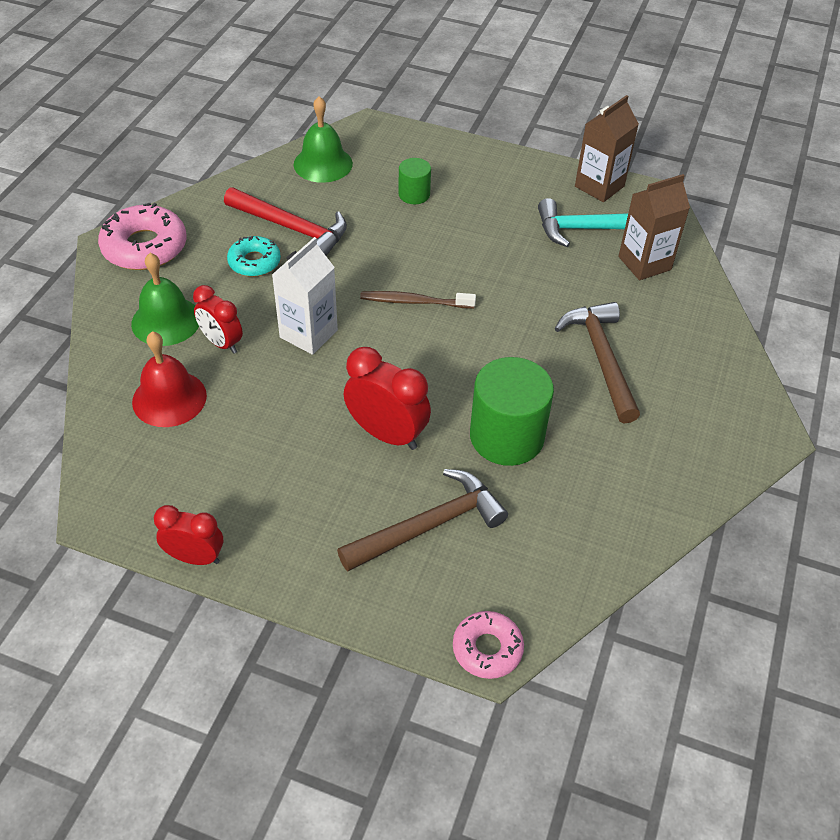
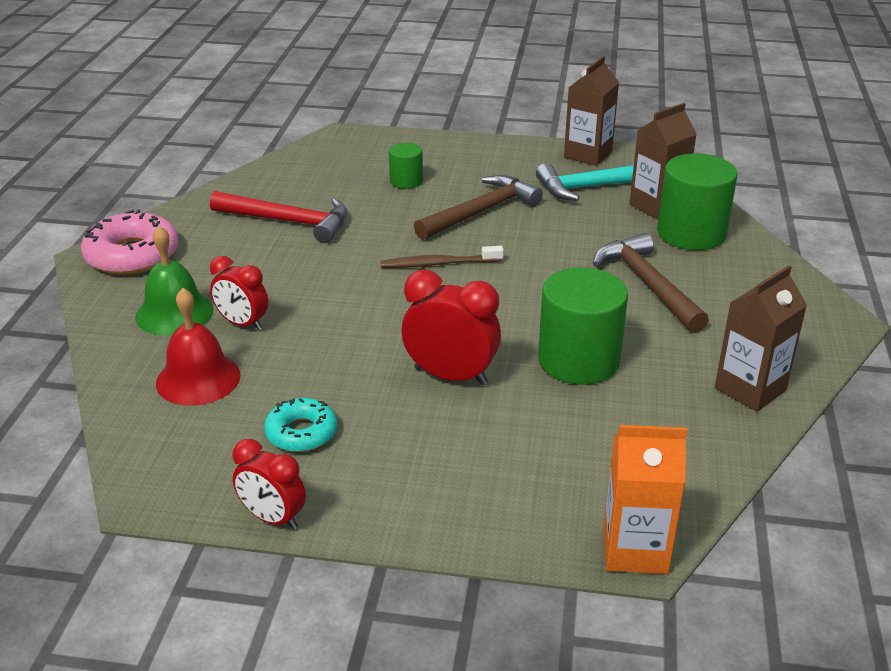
camera: 10 degrees left, 15 degrees down
(195, 557) = (272, 518): red clock -> red clock turned 150 degrees counterclockwise
(254, 262) = (257, 253): turquoise donut -> turquoise donut (301, 433)
(308, 334) = (335, 304): white carton -> none
(323, 164) = (303, 168): green bell -> none
(429, 526) = (527, 449): brown hammer -> brown hammer (481, 212)
(487, 649) = (635, 550): pink donut -> orange carton
(652, 497) = (750, 389): none -> brown carton
(665, 302) = (691, 233): none -> green cylinder

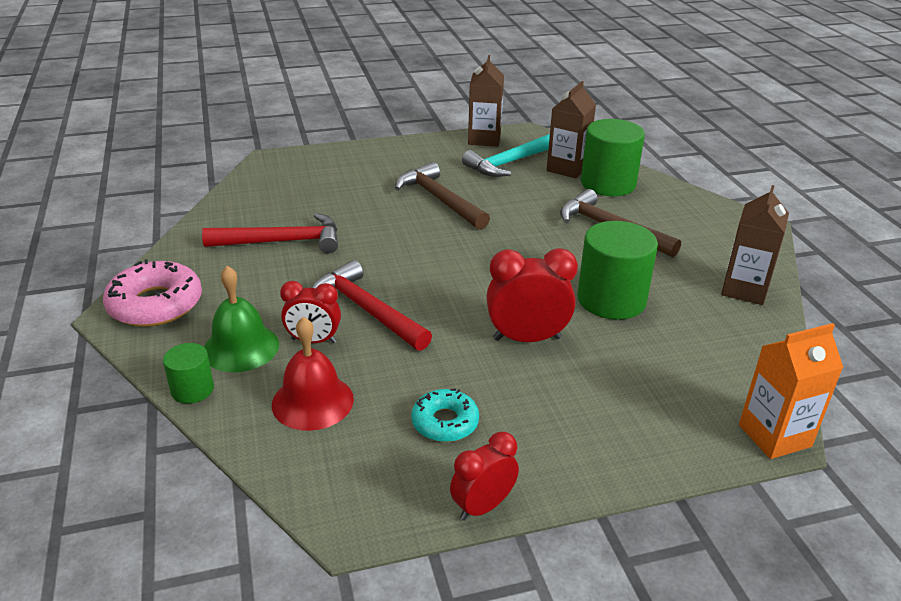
camera: 25 degrees left, 0 degrees up
(272, 518) = (482, 506): red clock -> red clock turned 135 degrees clockwise
(315, 307) = (366, 310): none -> red hammer
(406, 181) = (357, 187): green cylinder -> green cylinder (192, 389)
(439, 264) = (441, 249): brown toothbrush -> none
(481, 212) = (440, 199): brown hammer -> brown hammer turned 60 degrees counterclockwise

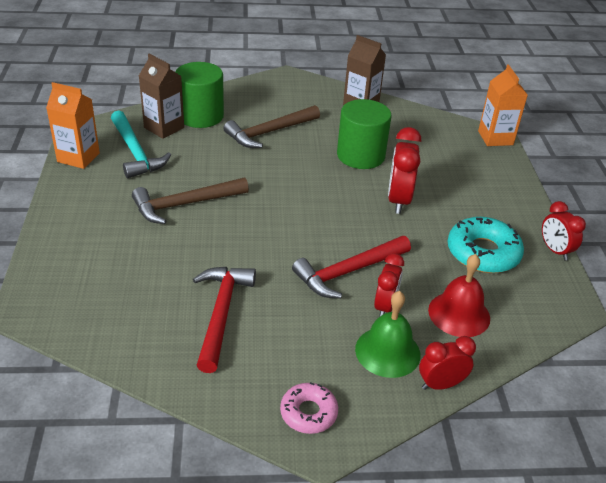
camera: 80 degrees left, 5 degrees up
(155, 304) = (308, 413): pink donut -> pink donut, size x0.61
(192, 389) = (440, 384): green cylinder -> red clock
(445, 422) = (483, 253): turquoise donut -> turquoise donut, size x1.63
(484, 139) = (78, 157): brown carton -> orange carton

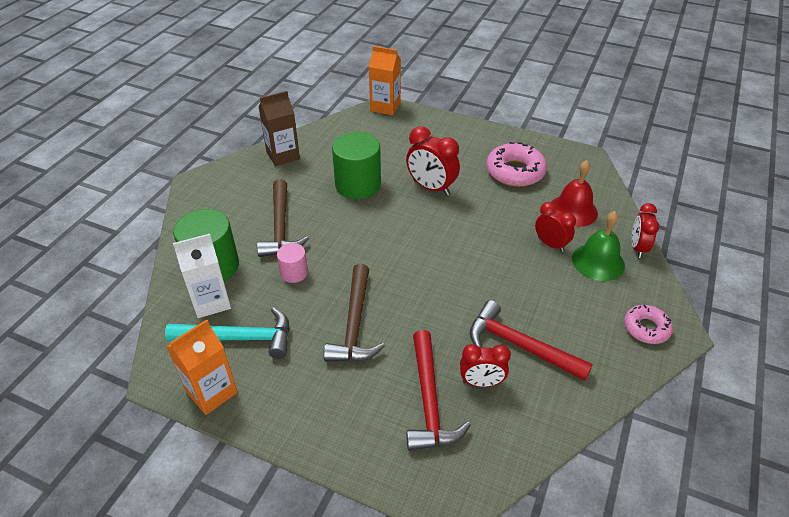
camera: 60 degrees left, 5 degrees up
(164, 128) = (211, 302): brown carton -> white carton
(221, 155) = (294, 273): none -> pink cylinder
(348, 272) = (503, 249): red hammer -> red hammer (429, 401)
(483, 253) = (515, 171): turquoise donut -> pink donut
(555, 250) = (529, 139): red clock -> red clock (481, 382)

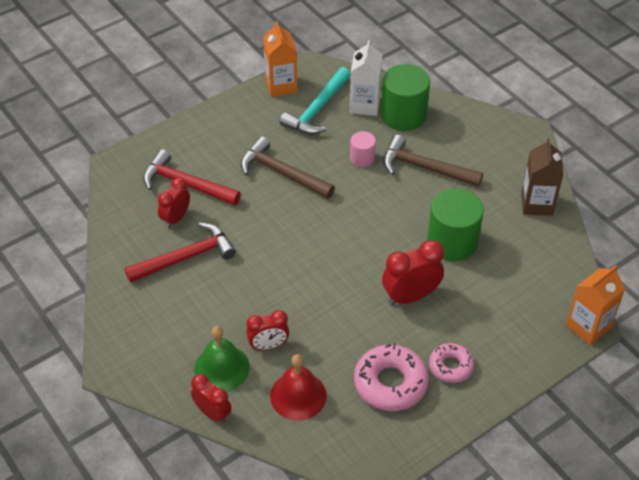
camera: 120 degrees right, 5 degrees up
(646, 328) = (133, 350): pink donut -> pink donut (450, 366)

